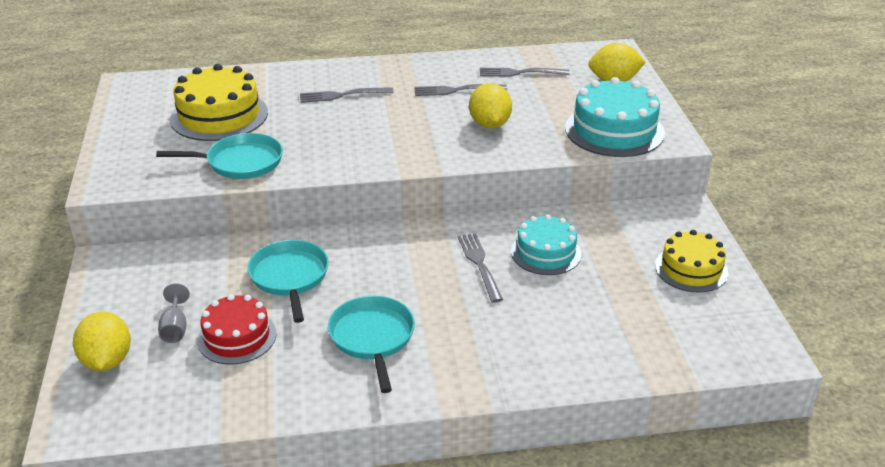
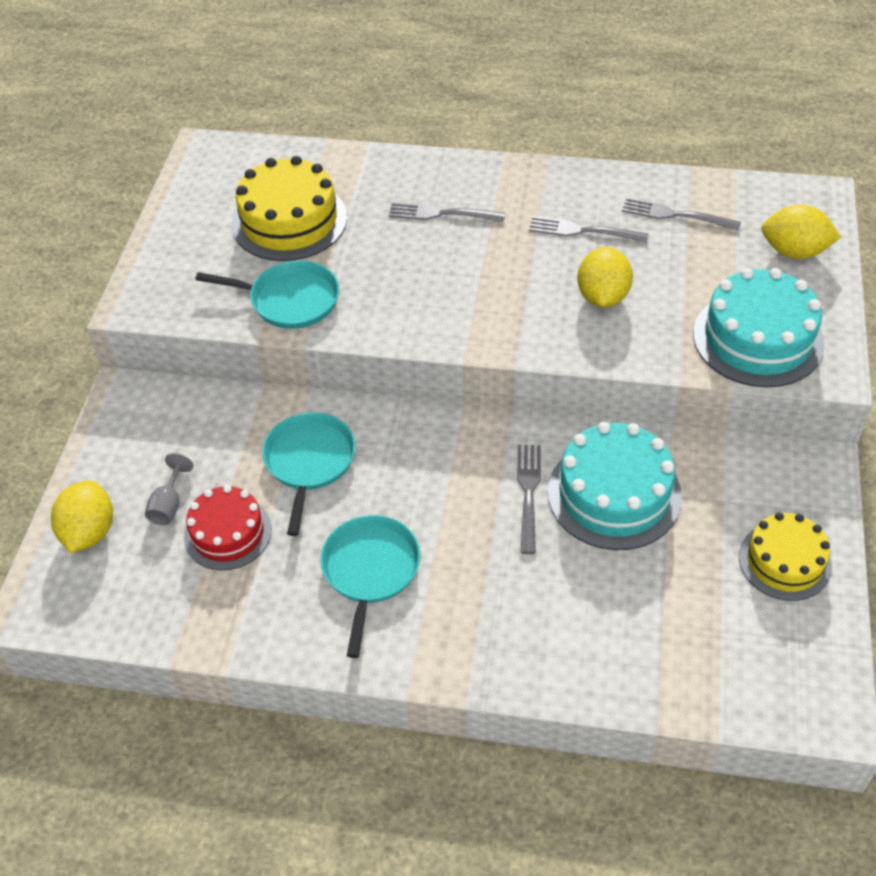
camera: 20 degrees right, 15 degrees up
(546, 253) = (614, 494): turquoise cake -> turquoise cake, size x1.54

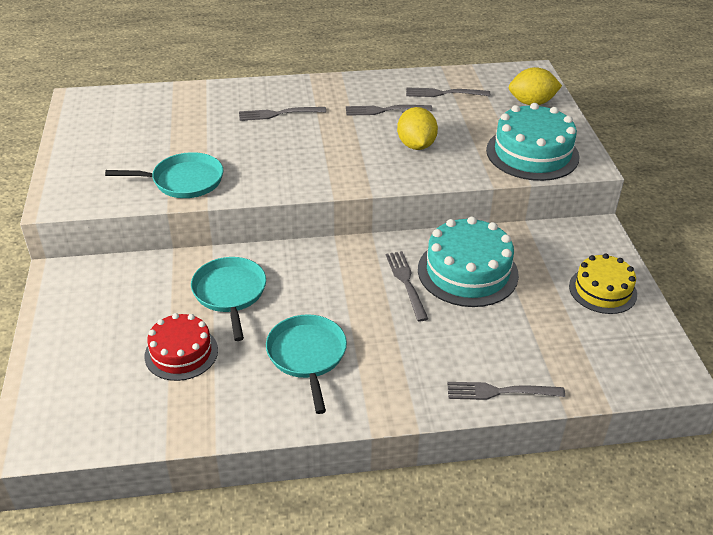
camera: 20 degrees left, 10 degrees down
(89, 532) = (61, 375): yellow lemon -> none
(169, 505) = (124, 343): grey goblet -> none
(289, 221) = (164, 133): yellow cake -> none
(586, 678) = (500, 392): none -> grey fork

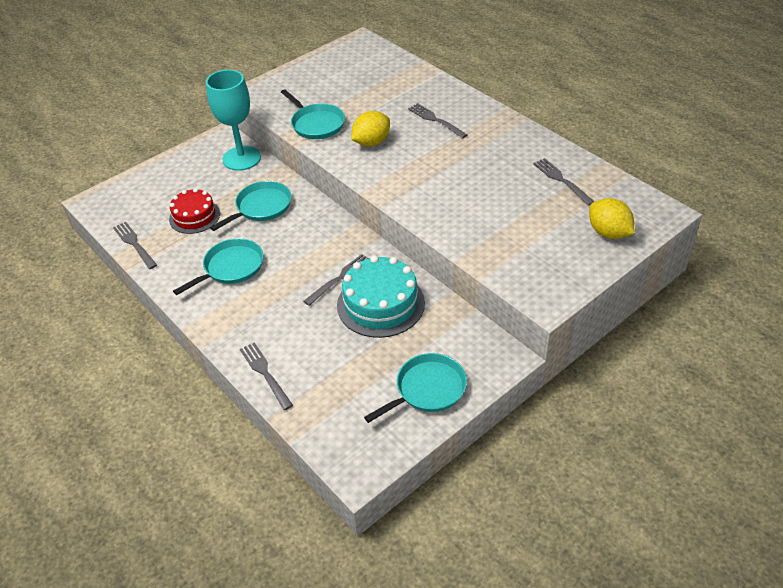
camera: 60 degrees right, 5 degrees up
(122, 275) = (242, 158): none -> turquoise goblet
(385, 110) = (499, 163): grey fork -> grey fork (134, 244)
(416, 145) = (468, 199): yellow lemon -> yellow lemon (371, 142)
(532, 153) = (527, 263): turquoise cake -> none
(602, 290) = (427, 389): yellow cake -> turquoise pan

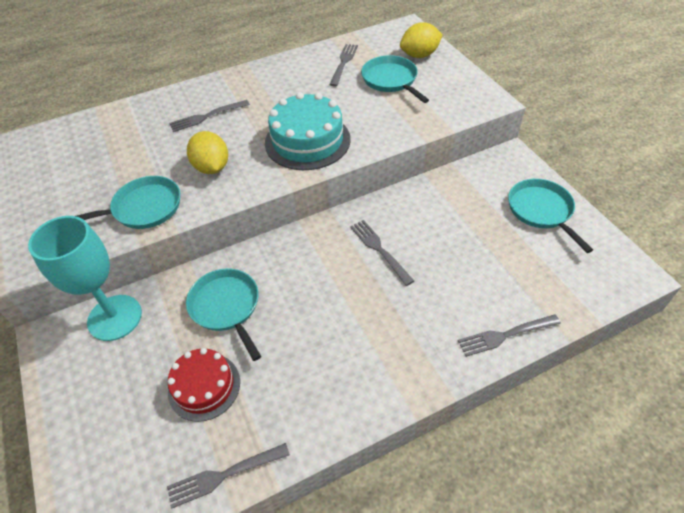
camera: 75 degrees left, 5 degrees up
(231, 267) = (323, 351): turquoise pan -> turquoise pan (391, 80)
(380, 304) = (426, 224): turquoise cake -> turquoise cake (307, 141)
(561, 180) = (343, 63): grey fork -> grey fork turned 120 degrees clockwise

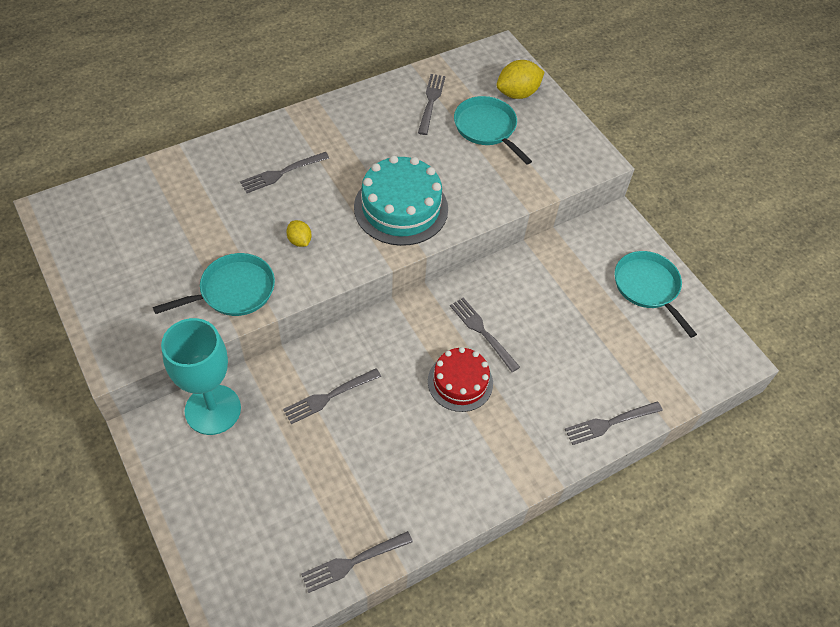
camera: 10 degrees left, 5 degrees up
(204, 386) = (320, 479): red cake -> red cake (460, 382)
(212, 167) = (299, 241): yellow lemon -> yellow lemon, size x0.56
(226, 307) = (329, 396): turquoise pan -> grey fork

